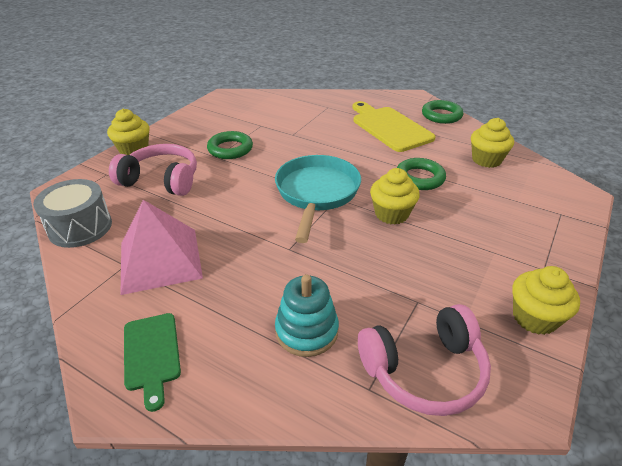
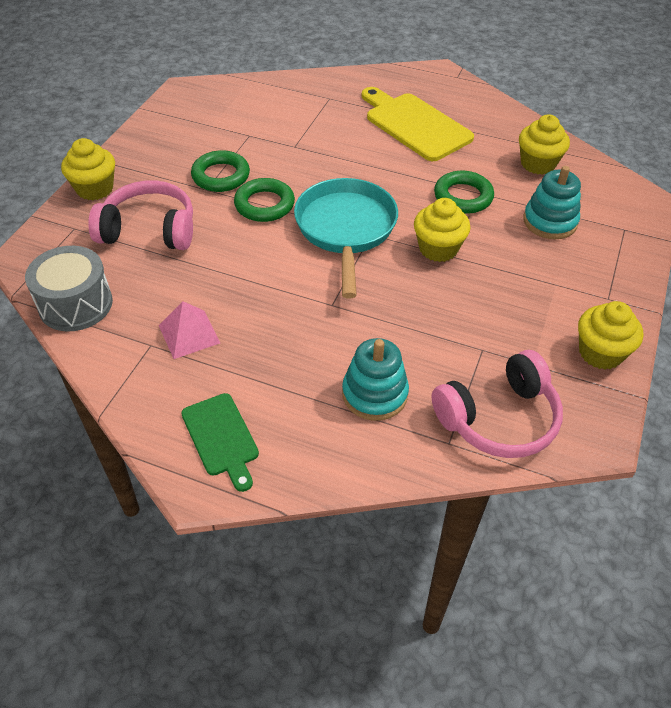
camera: 10 degrees left, 10 degrees up
(160, 260) = (189, 334): pink pyramid -> pink pyramid, size x0.56
(441, 115) = (477, 100): green ring -> green ring (264, 204)
(493, 202) = (550, 221): none -> turquoise stacking toy

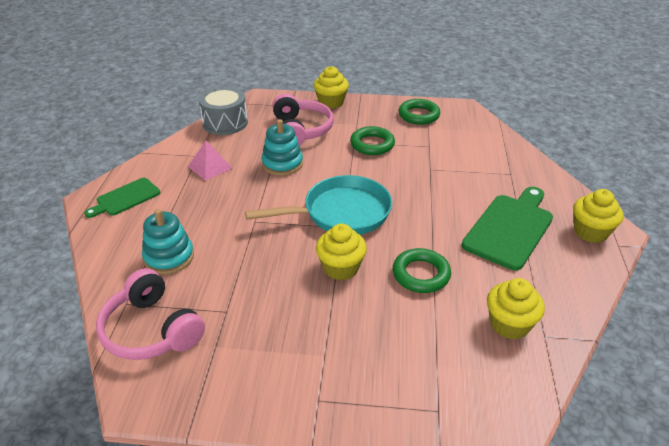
camera: 75 degrees right, 10 degrees down
(264, 204) = (350, 169): green ring -> green ring (418, 115)
(415, 125) = (510, 228): yellow cutting board -> green cutting board
(550, 221) = (417, 342): turquoise stacking toy -> turquoise stacking toy (282, 164)
(600, 353) = (239, 397): yellow cupcake -> yellow cupcake (590, 232)

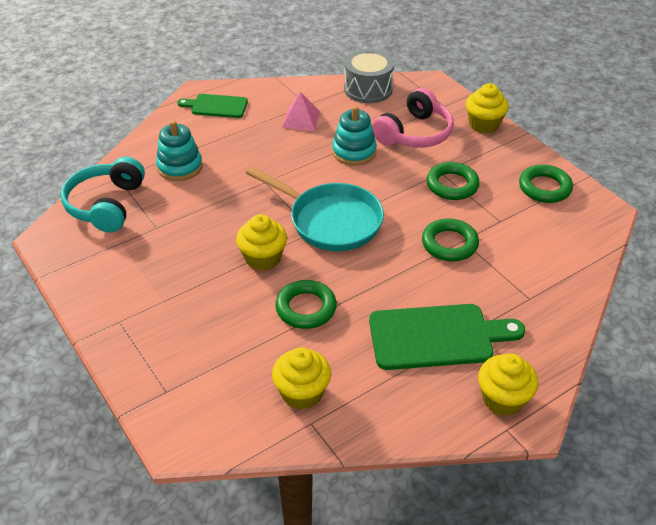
camera: 50 degrees right, 5 degrees up
(151, 330) = (106, 205): pink headphones -> turquoise headphones
(427, 176) = (449, 244): none -> green ring

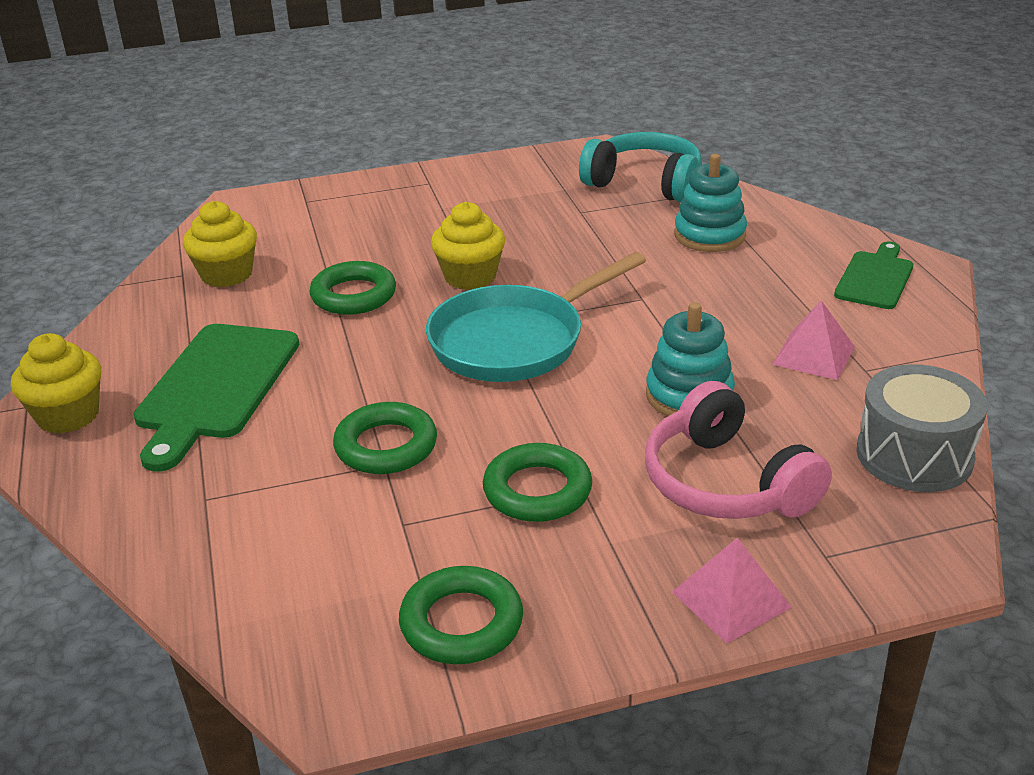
camera: 110 degrees right, 10 degrees down
(484, 124) = (730, 599): yellow cupcake -> pink pyramid

